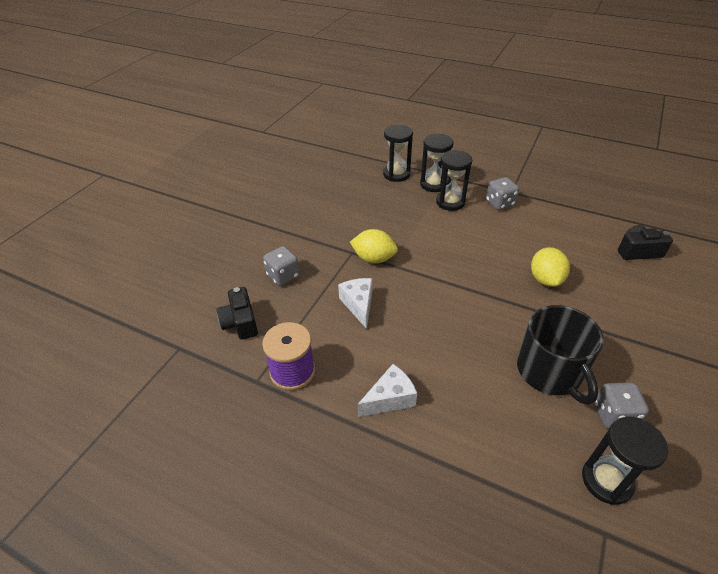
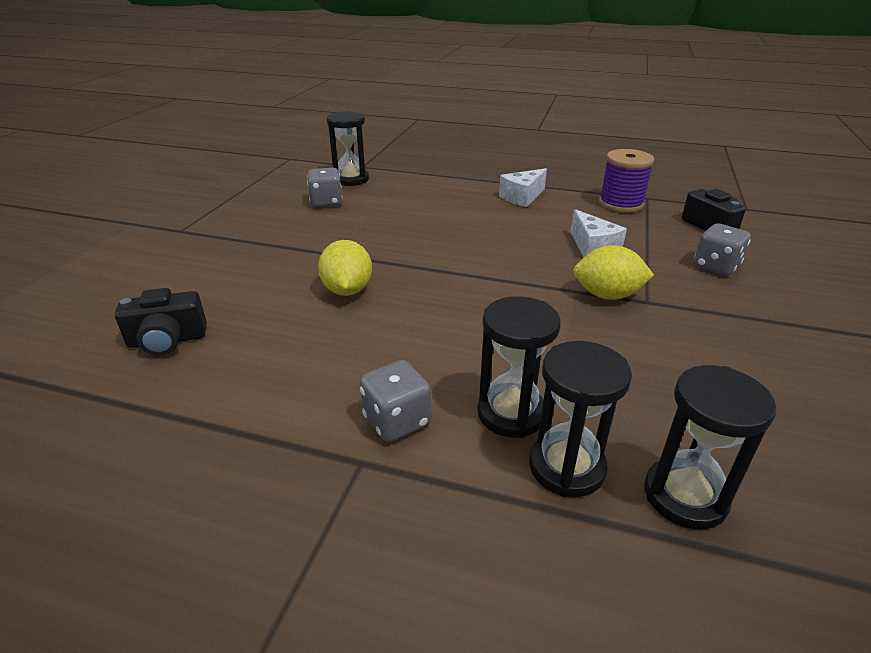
camera: 170 degrees right, 10 degrees down
(550, 372) = (373, 219): black mug -> none

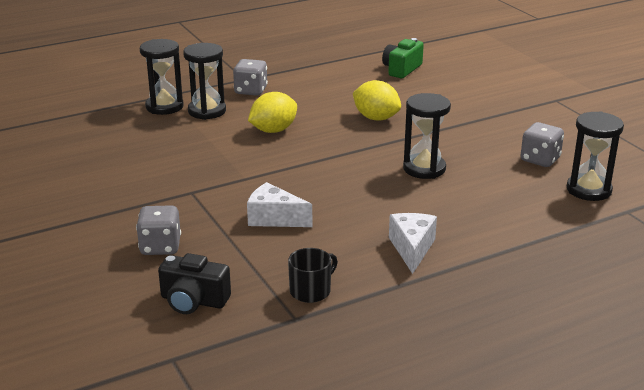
camera: 135 degrees right, 5 degrees down
(167, 340) = (401, 69): black camera -> green camera
(607, 295) = (221, 184): yellow lemon -> yellow lemon (273, 130)
(620, 204) = (311, 291): purple spool -> black mug
(685, 496) = (110, 117): black hourglass -> black hourglass (424, 169)

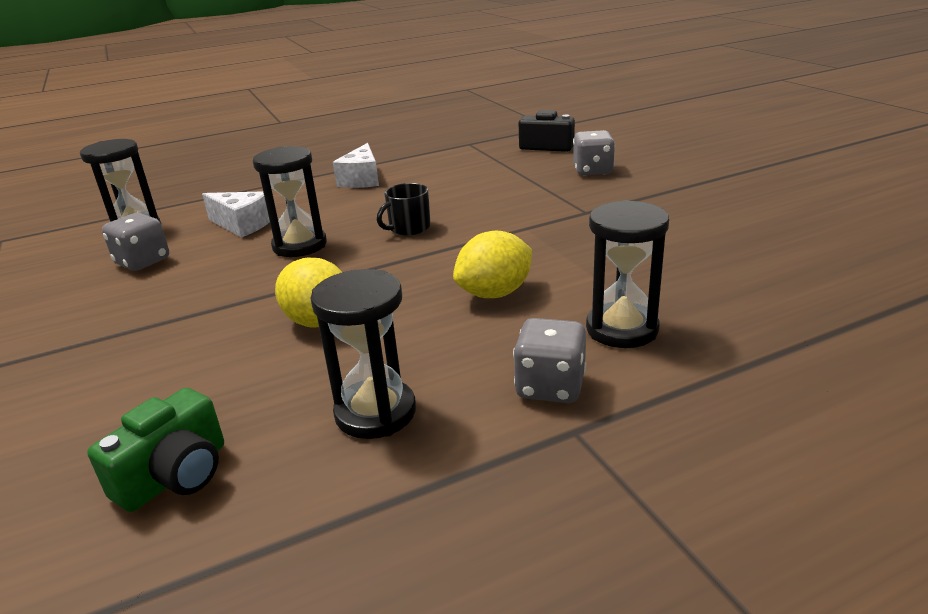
camera: 175 degrees left, 0 degrees up
(164, 107) = (711, 337): black hourglass -> black hourglass (375, 412)
(274, 218) = (487, 194): white cheese -> white cheese (242, 225)
(311, 291) = (456, 155): black mug -> black mug (408, 228)

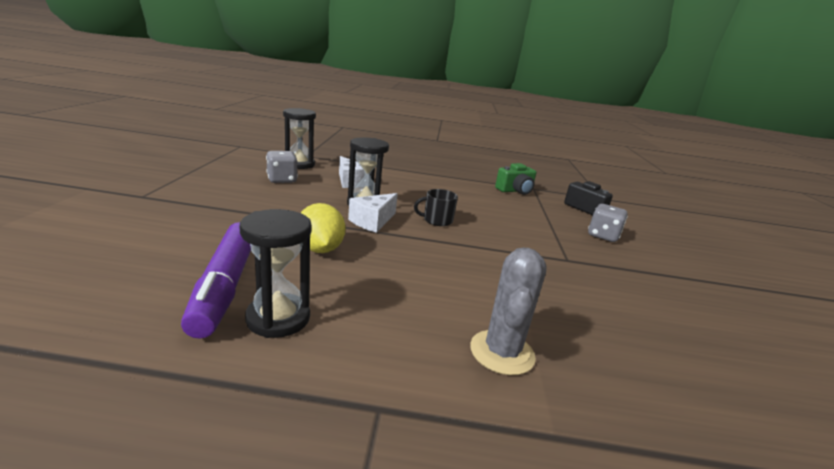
camera: 25 degrees right, 5 degrees down
(175, 475) = (141, 294): green camera -> green camera (515, 191)
(266, 414) = (225, 286): none -> purple marker
(362, 179) = (443, 184): white cheese -> white cheese (373, 221)
(495, 293) = (441, 283): yellow lemon -> none
(550, 386) = (401, 365): grey dice -> none
(622, 329) = (502, 352): black hourglass -> grey cactus

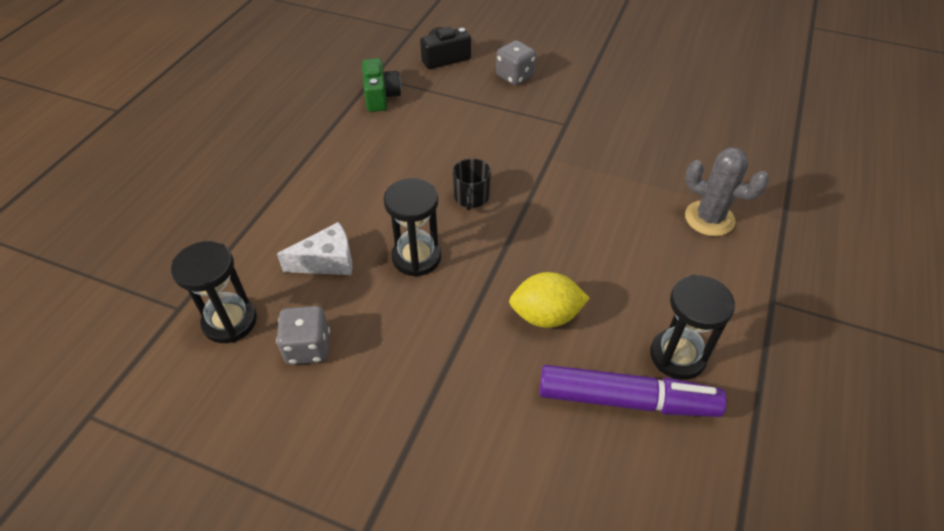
camera: 70 degrees left, 25 degrees up
(373, 221) = (472, 258): white cheese -> none

